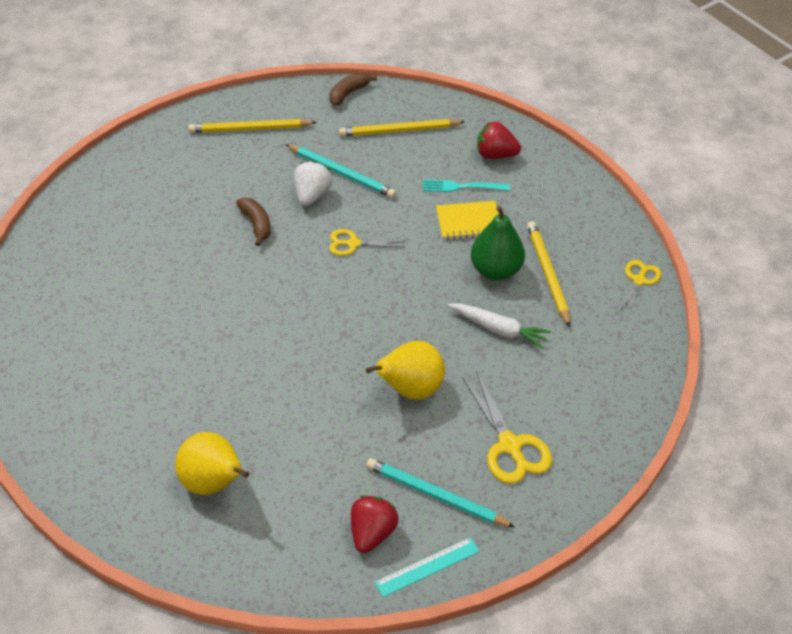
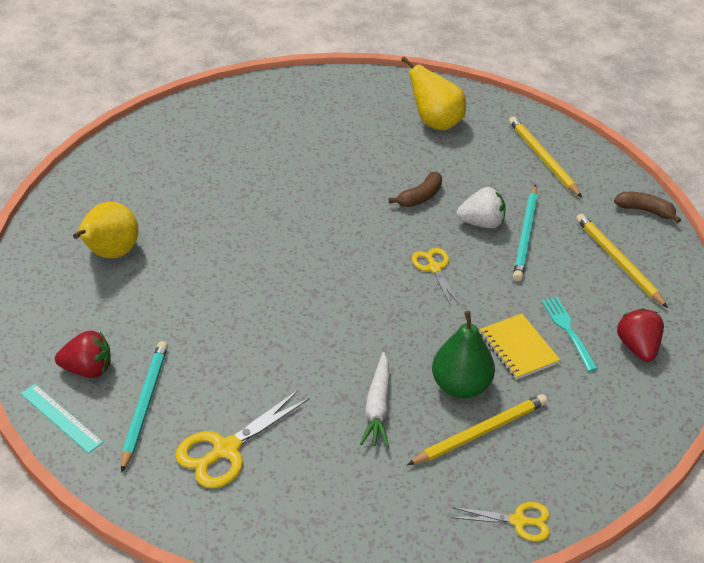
camera: 70 degrees right, 5 degrees down
(410, 389) = (266, 356): yellow pear -> yellow pear (435, 122)

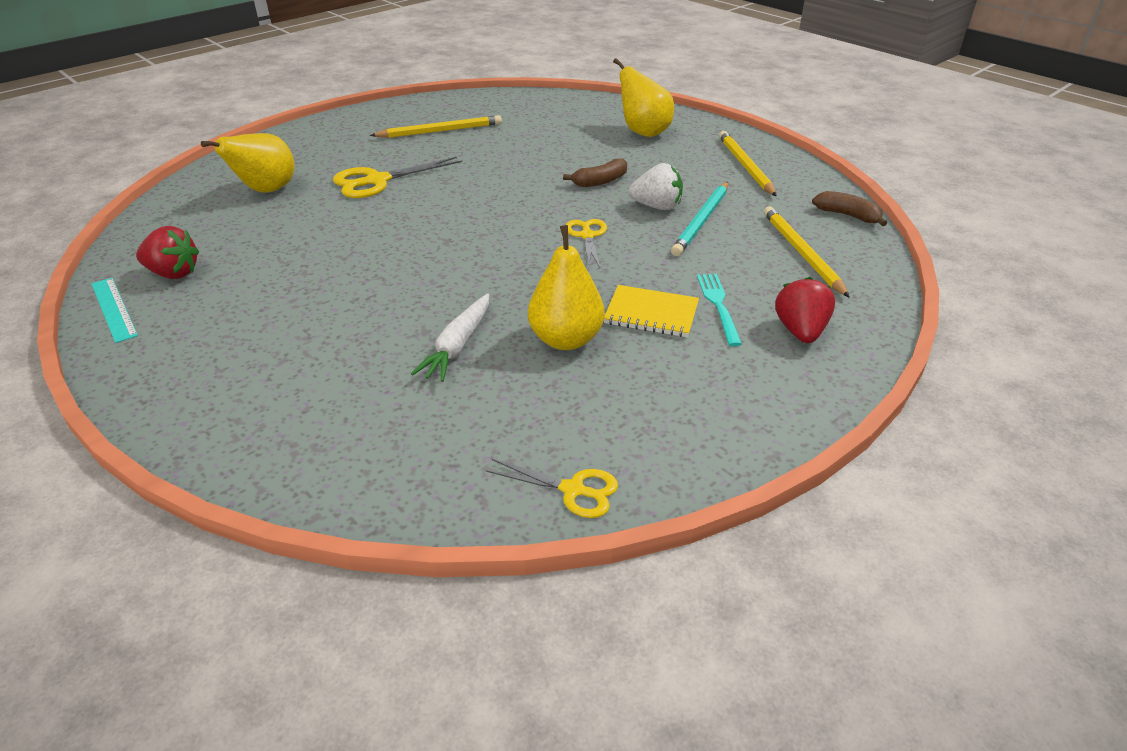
camera: 15 degrees right, 5 degrees down
(144, 405) = (205, 310): turquoise pencil -> none
(226, 450) = (262, 361): yellow scissors -> yellow scissors (377, 181)
(461, 386) = (566, 339): green pear -> yellow pear
(480, 432) = (567, 387): yellow pencil -> yellow pencil (440, 131)
(518, 348) = (651, 314): yellow notebook -> yellow notebook turned 60 degrees counterclockwise

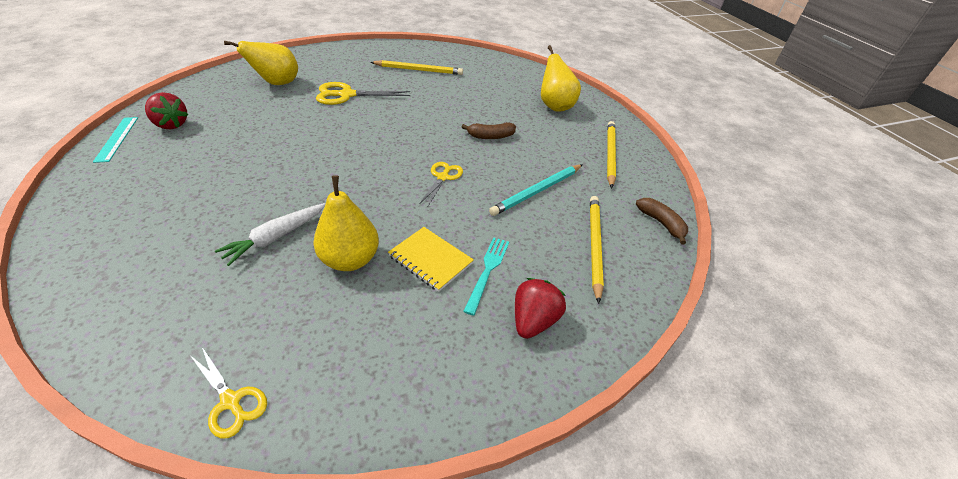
camera: 20 degrees right, 5 degrees up
(656, 206) = (513, 169): white strawberry -> none

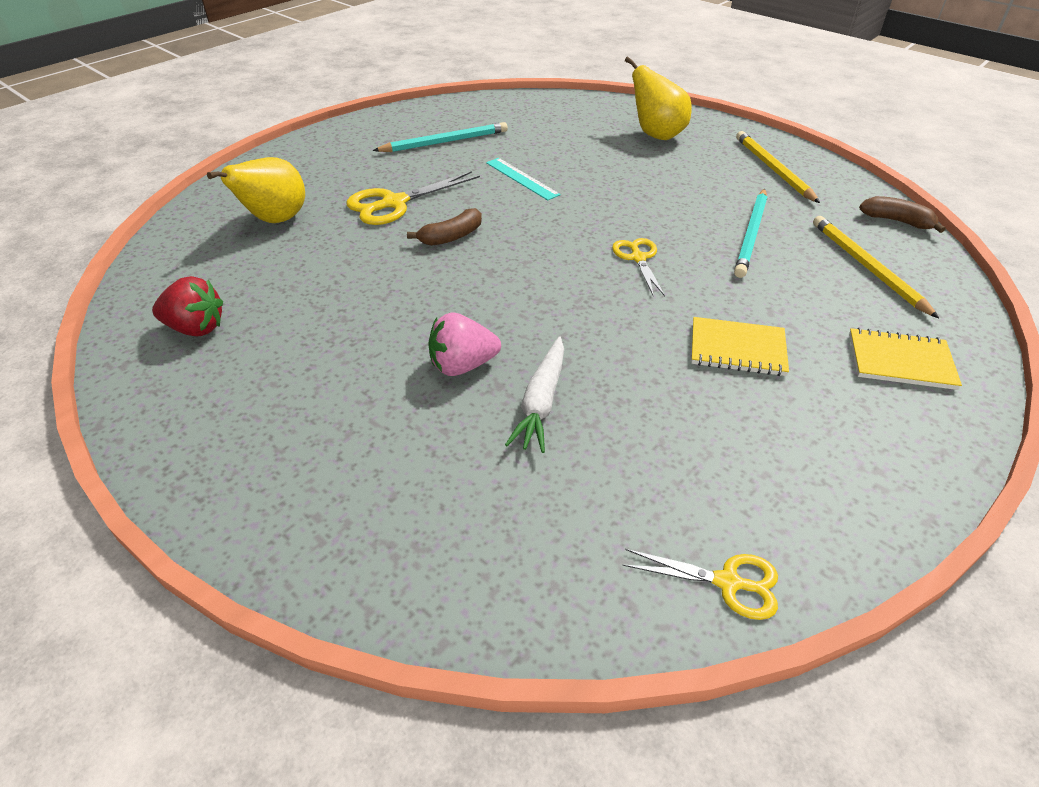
camera: 25 degrees left, 0 degrees up
(117, 139) = (137, 378): turquoise ruler -> turquoise ruler (522, 178)
(263, 198) = (462, 365): none -> pink strawberry
(350, 260) = (656, 386): yellow pear -> none
(418, 70) = (445, 142): yellow pencil -> turquoise pencil
(487, 270) = (803, 334): turquoise fork -> none
(490, 136) = (631, 193): brown banana -> brown banana (451, 237)
(533, 320) = (900, 361): red strawberry -> yellow notebook

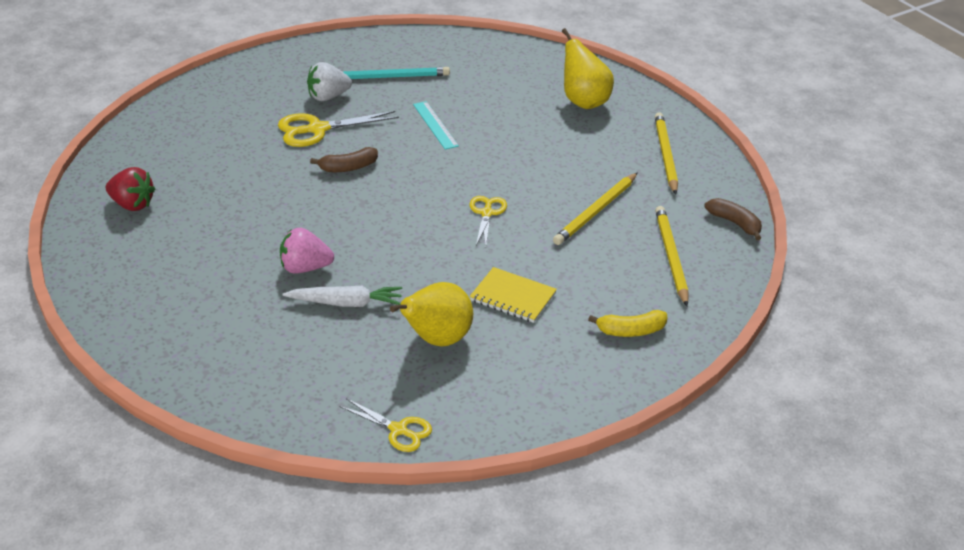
camera: 15 degrees right, 5 degrees down
(275, 220) = (218, 128): yellow pear -> yellow pear (437, 339)
(389, 169) = (328, 97): none -> white strawberry
(541, 402) = (346, 303): white carrot -> white carrot turned 120 degrees counterclockwise
(751, 235) = (596, 211): turquoise pencil -> yellow pencil
(900, 361) = (631, 331): yellow notebook -> yellow banana

